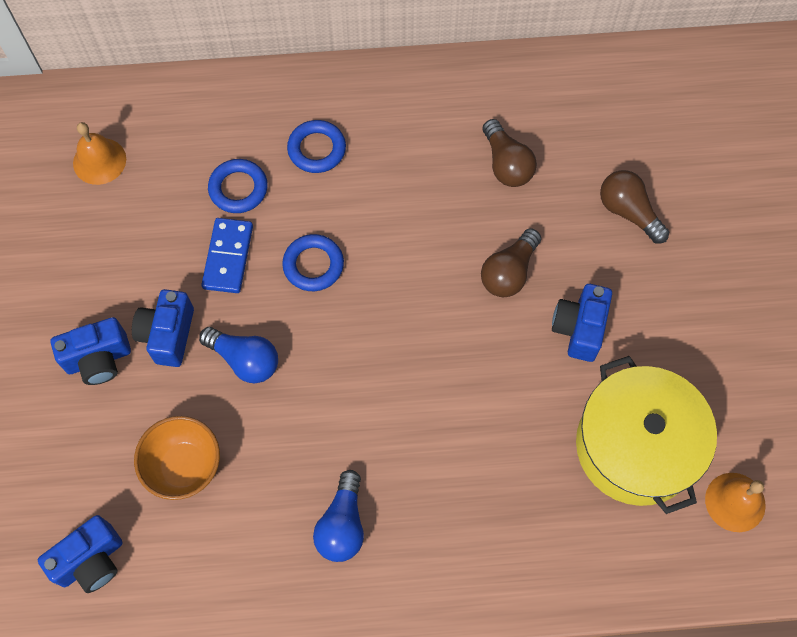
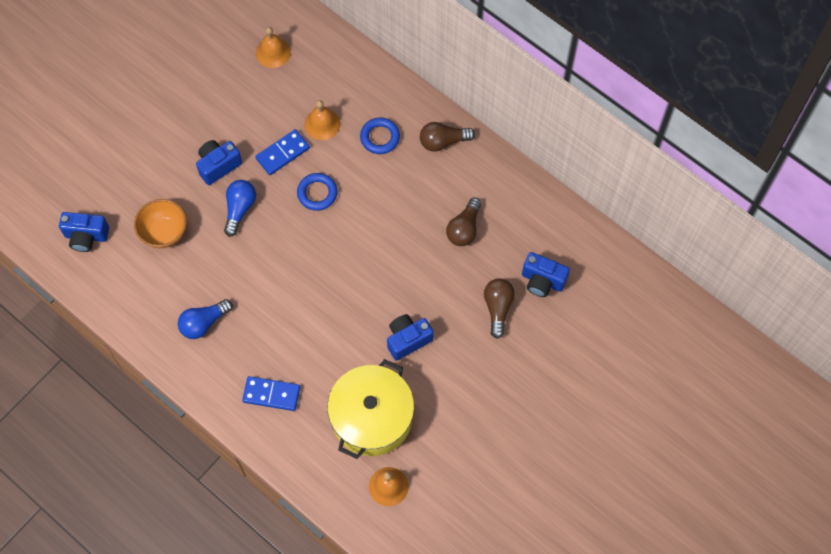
camera: 45 degrees right, 0 degrees up
(99, 359) = (177, 149): blue camera -> blue camera (542, 281)
(238, 189) = (322, 124): blue ring -> orange bell
(245, 360) = (239, 209): blue light bulb -> blue light bulb turned 150 degrees counterclockwise
(505, 528) = (271, 394): none -> blue domino
(509, 272) = (405, 282): brown light bulb -> brown light bulb (443, 141)

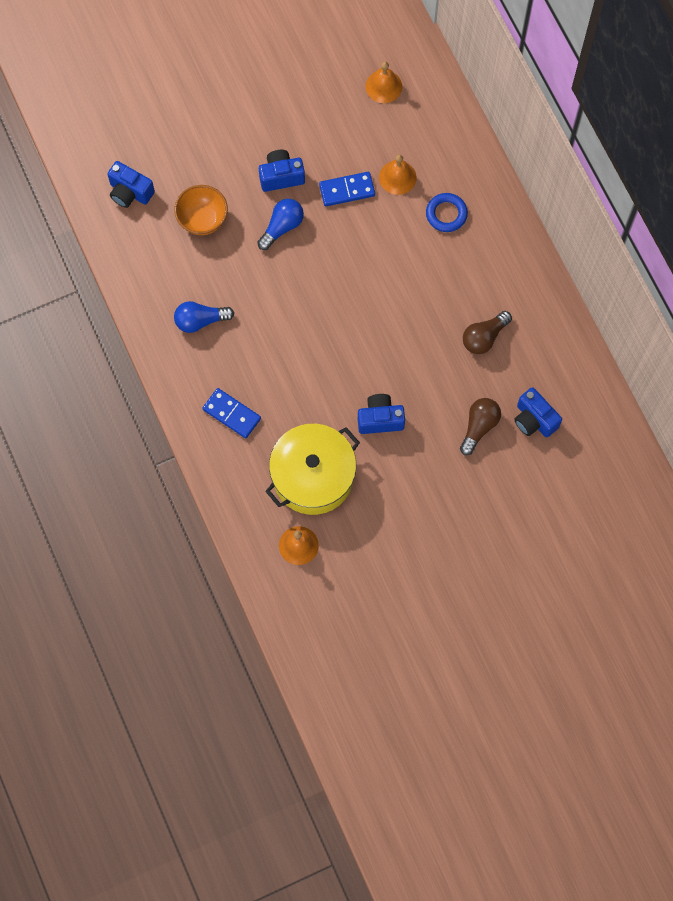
camera: 25 degrees right, 5 degrees up
(317, 193) = (361, 243): blue ring -> none
(443, 141) = (505, 244): brown light bulb -> none

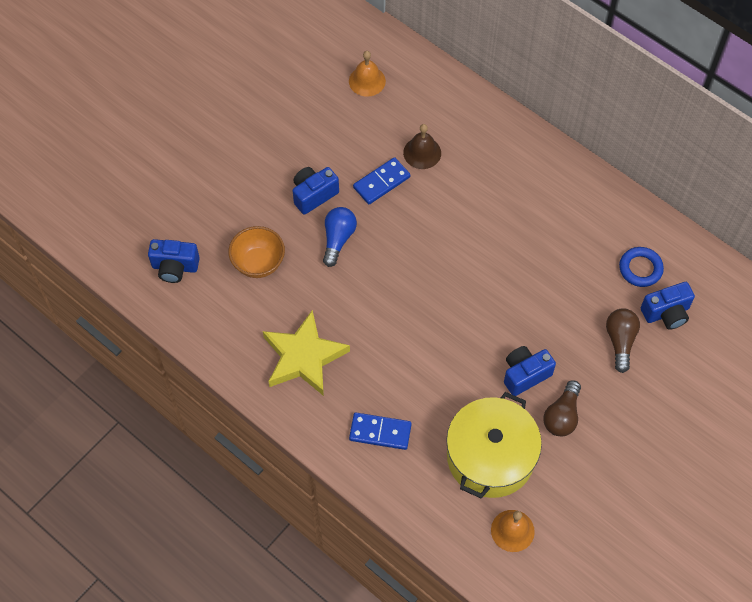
camera: 25 degrees left, 10 degrees down
(200, 320) = (304, 357): blue light bulb -> yellow star
(397, 177) = (422, 153): orange bell -> brown bell
(446, 214) = (484, 166): blue ring -> blue ring (640, 269)
(484, 337) = (579, 259): brown light bulb -> brown light bulb (562, 416)
(534, 420) = (666, 313): blue camera -> blue camera turned 45 degrees counterclockwise

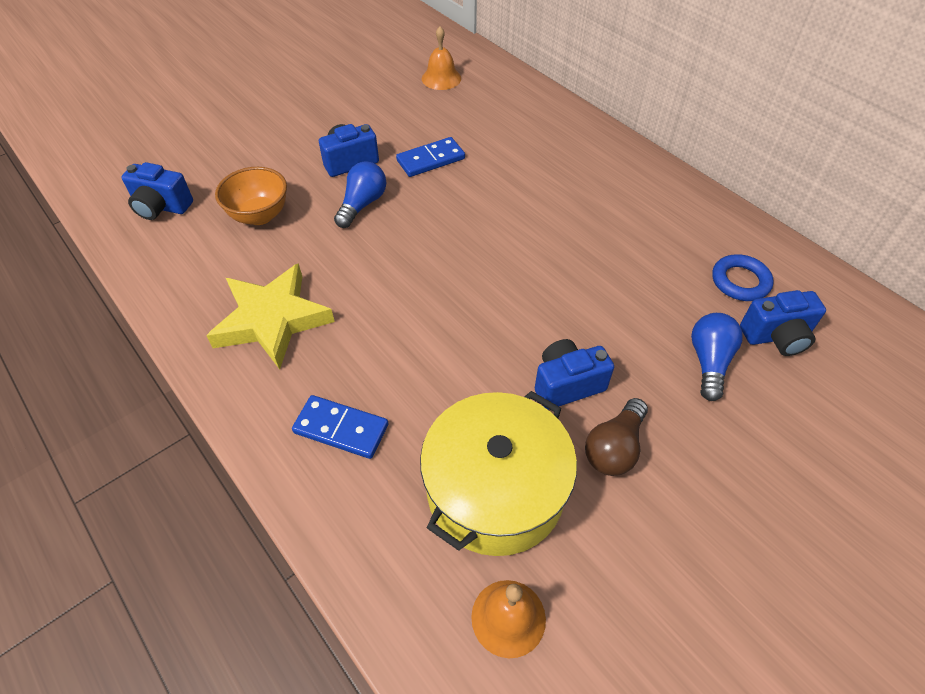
camera: 10 degrees right, 10 degrees down
(422, 153) = (484, 140): brown bell -> none
(620, 341) = (709, 362): brown light bulb -> blue light bulb

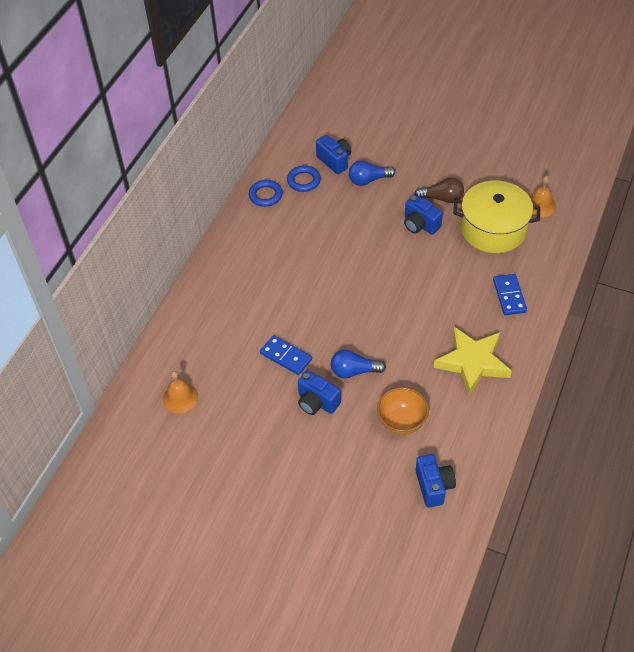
camera: 115 degrees left, 0 degrees up
(724, 231) = (265, 195): none -> blue ring

